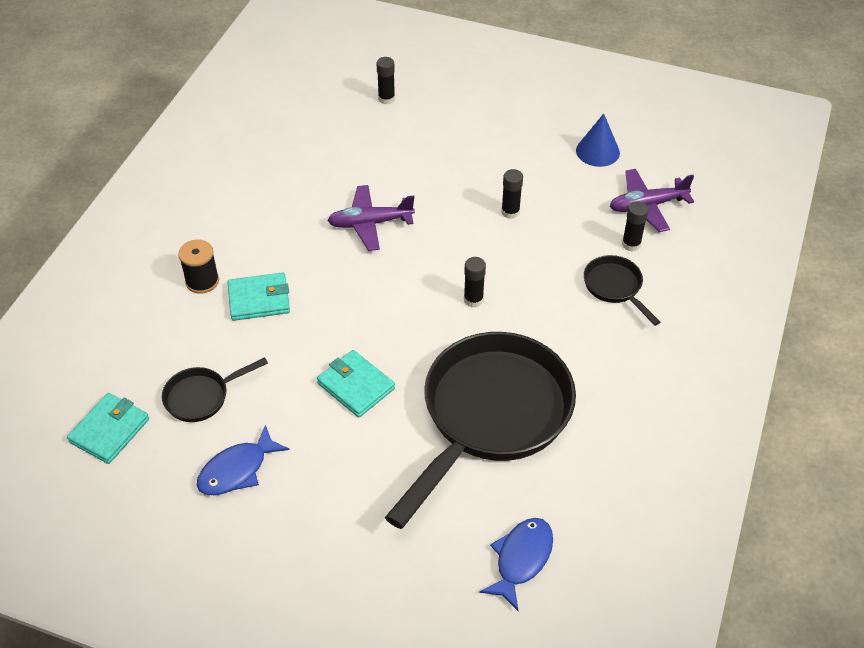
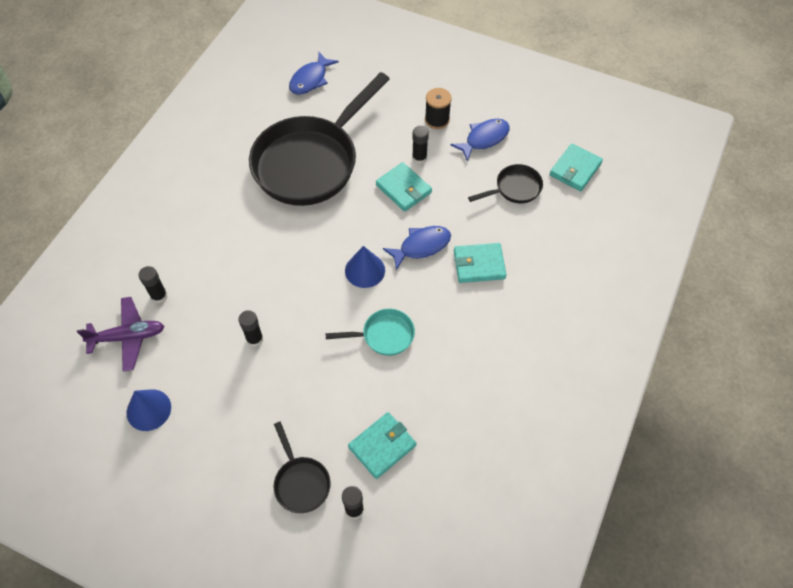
camera: 175 degrees left, 10 degrees up
(202, 281) = (528, 285): black spool -> black spool (437, 119)
(330, 315) = (421, 246): none -> blue fish
(364, 139) = (382, 446): none -> turquoise wallet
(370, 223) = (384, 335): purple plane -> turquoise pan
(398, 285) = (365, 270): none -> blue cone
(473, 300) = (305, 252): black glue stick -> black glue stick (419, 158)
(615, 287) = (188, 255): black pan -> black pan (300, 482)

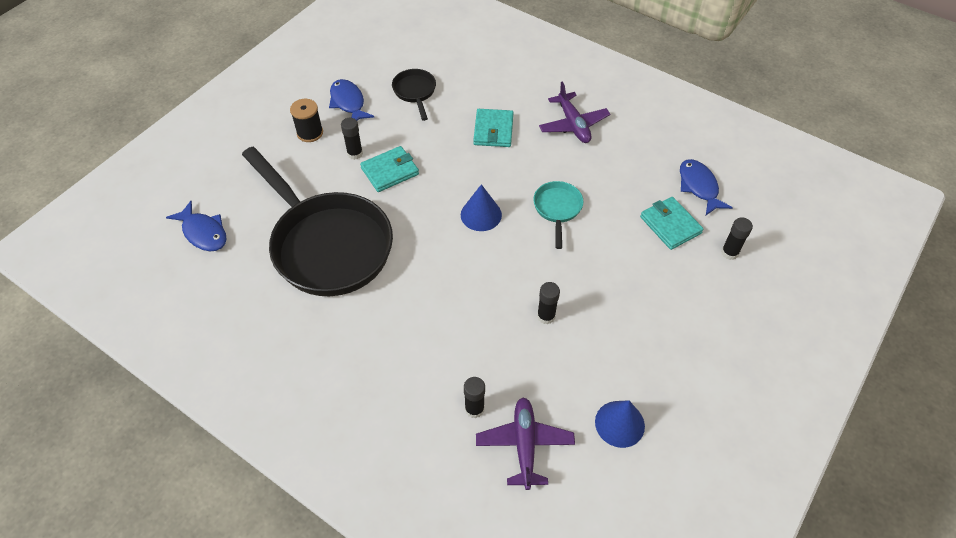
camera: 80 degrees left, 5 degrees down
(300, 482) = (703, 290): black pan -> none
(421, 246) = (463, 168): blue fish -> blue fish (699, 187)
(508, 338) = (573, 124): none -> purple plane
(575, 169) = (406, 50): turquoise wallet -> none

